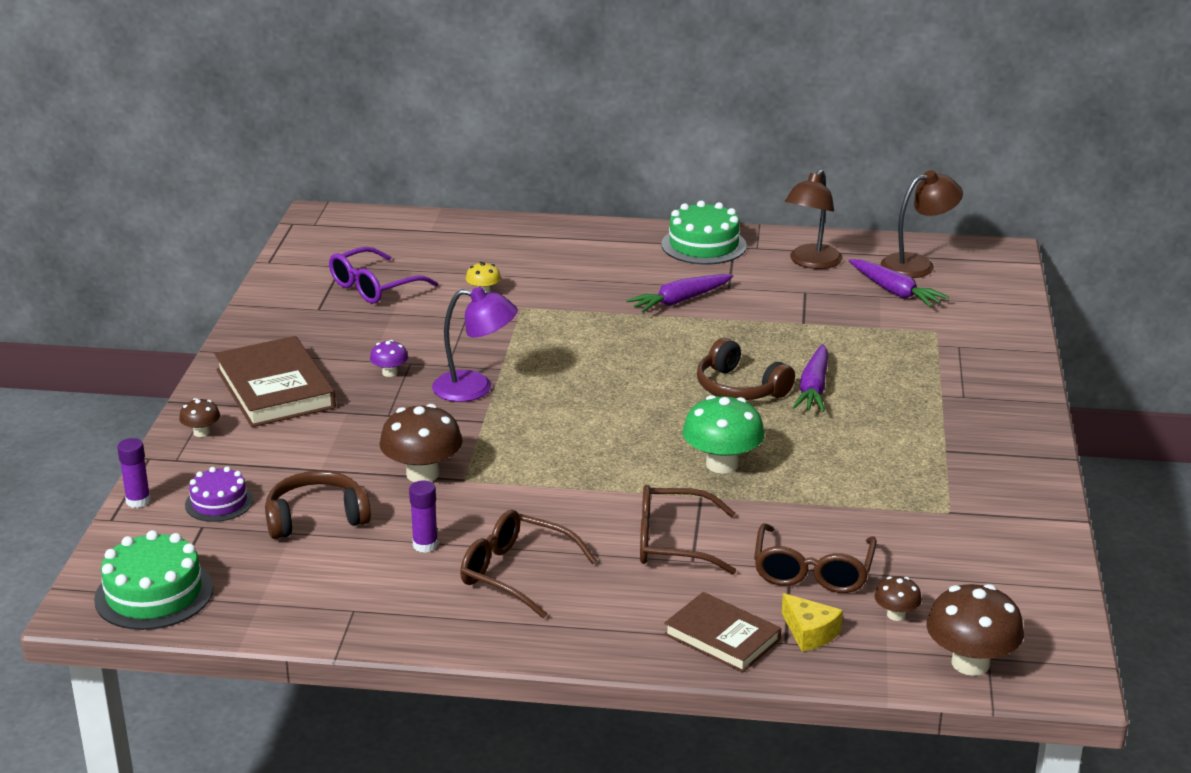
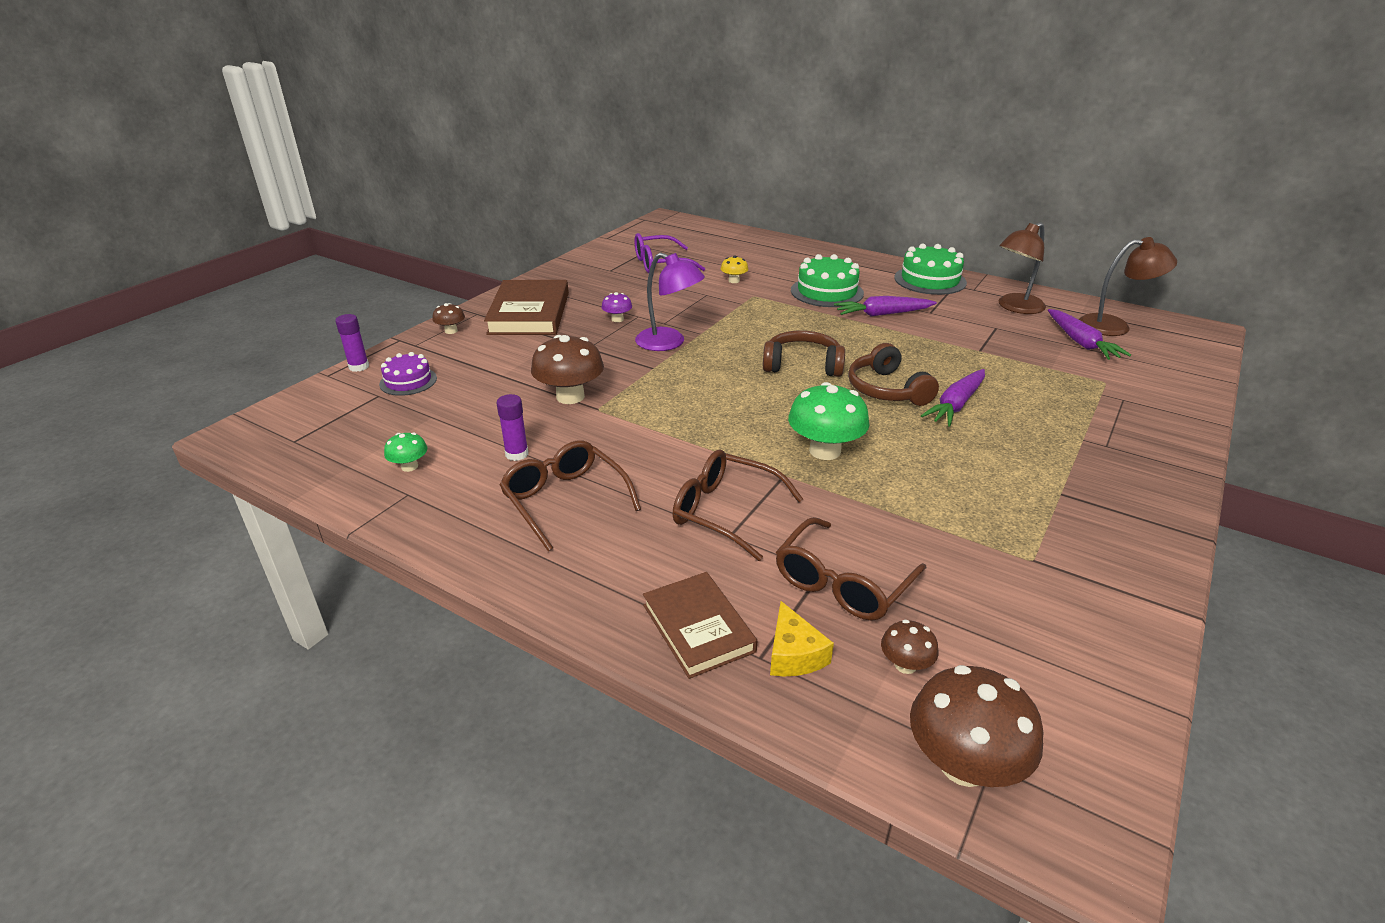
camera: 25 degrees right, 5 degrees up
(154, 594) = (288, 437): green cake -> green cake (827, 292)
(316, 518) = (460, 410): brown headphones -> brown headphones (802, 365)
(326, 586) = (409, 466): none -> green mushroom

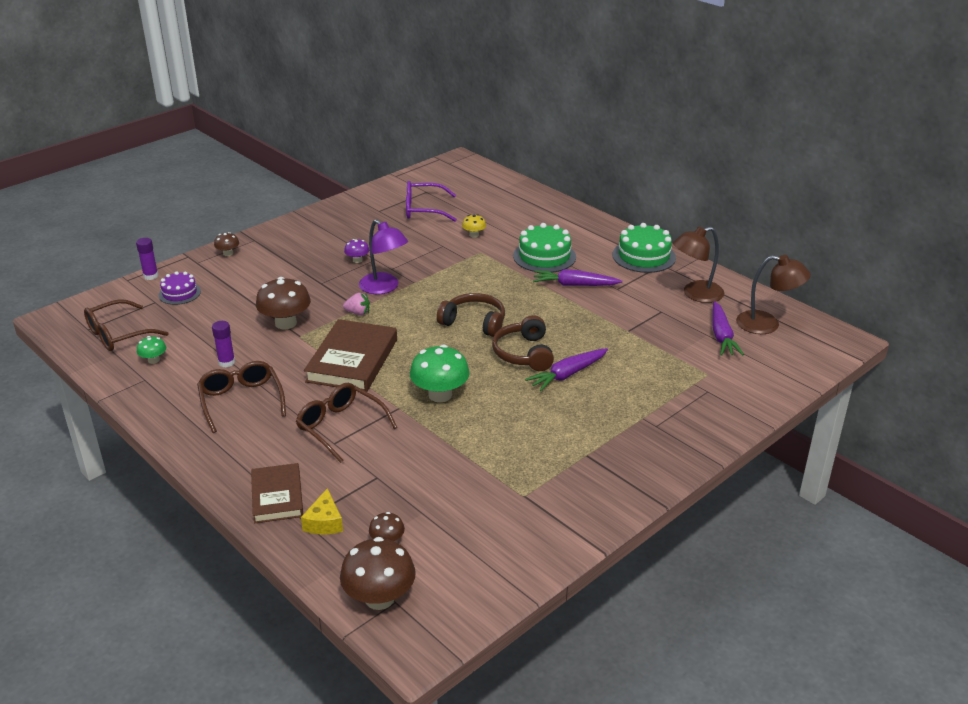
camera: 15 degrees right, 0 degrees up
(529, 313) = (293, 245): brown book -> brown book (352, 360)
(655, 373) = (358, 313): none -> pink strawberry
(842, 583) = (385, 486): brown glasses -> brown glasses (118, 334)

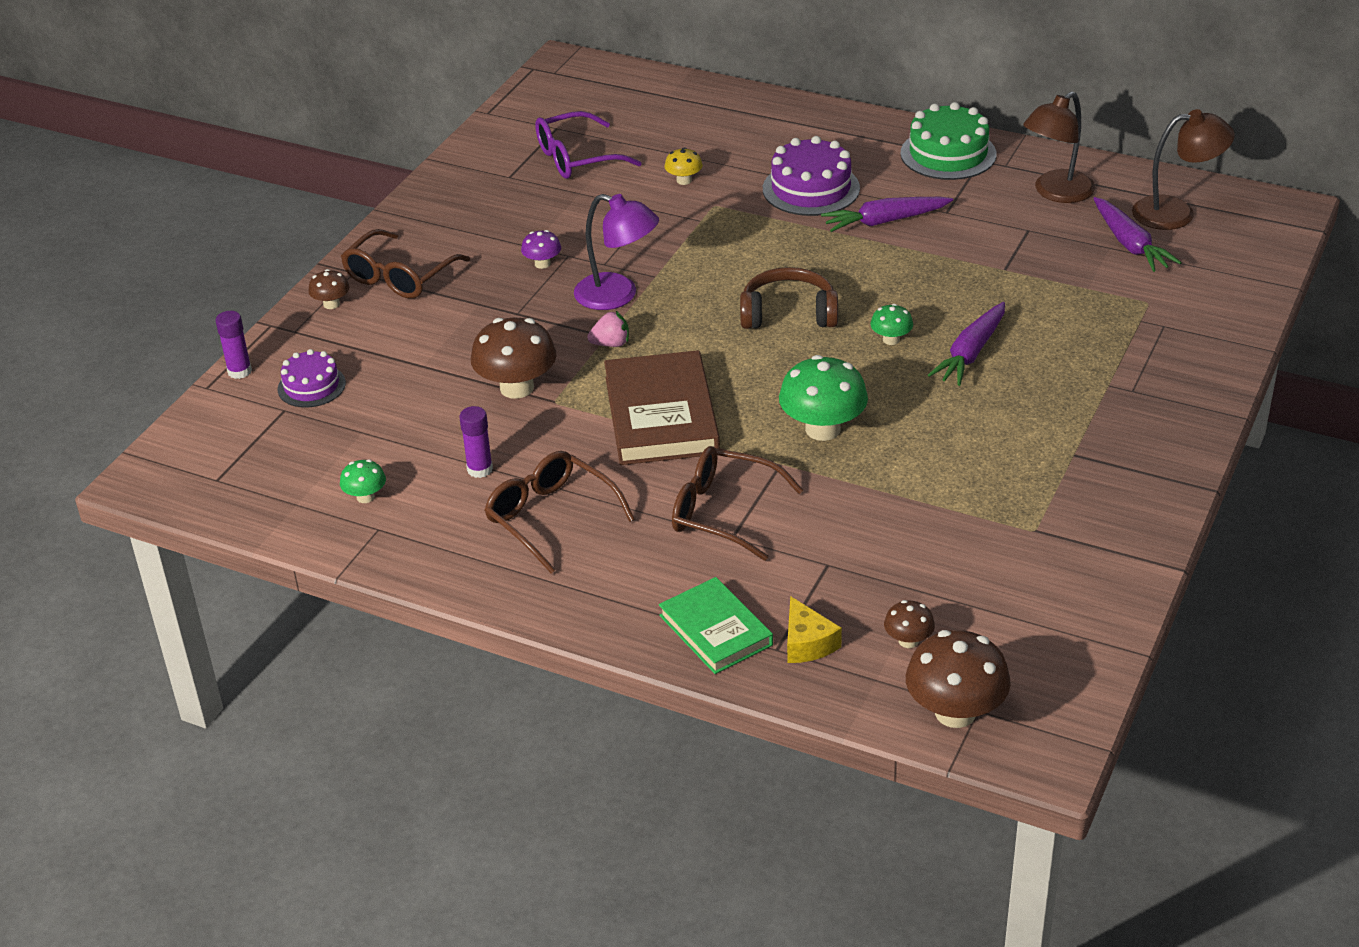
camera: 20 degrees left, 5 degrees up
(118, 334) = (274, 474): brown glasses -> brown glasses (399, 277)
(277, 496) = (715, 630): brown book -> green book
(524, 353) = (891, 340): brown headphones -> green mushroom
(544, 256) = (811, 189): green cake -> purple cake

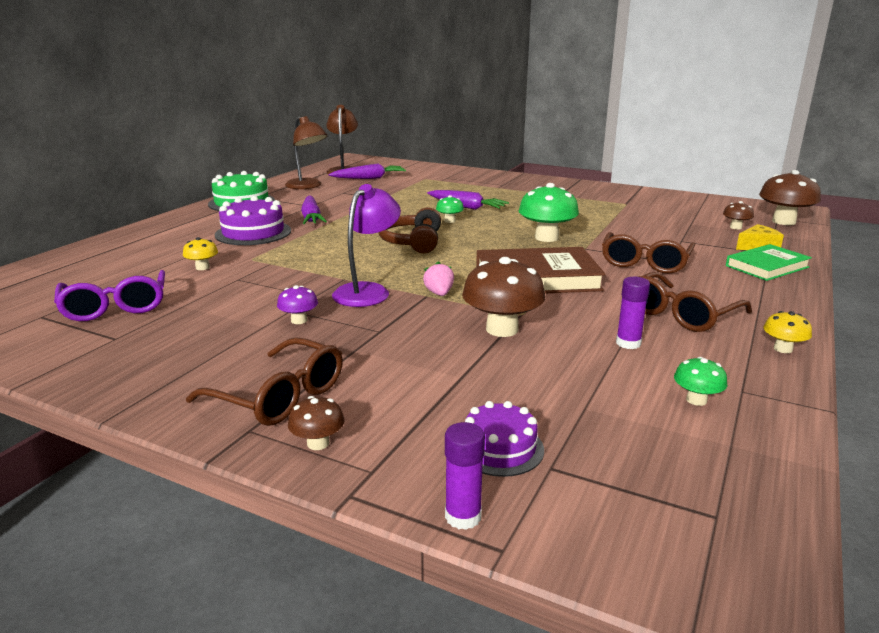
camera: 90 degrees left, 15 degrees down
(459, 577) = (783, 349): none -> yellow mushroom

